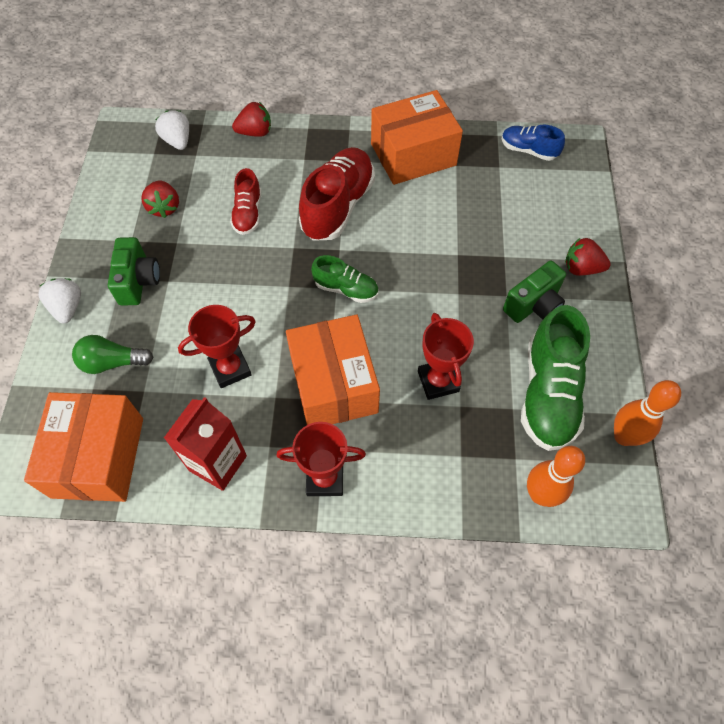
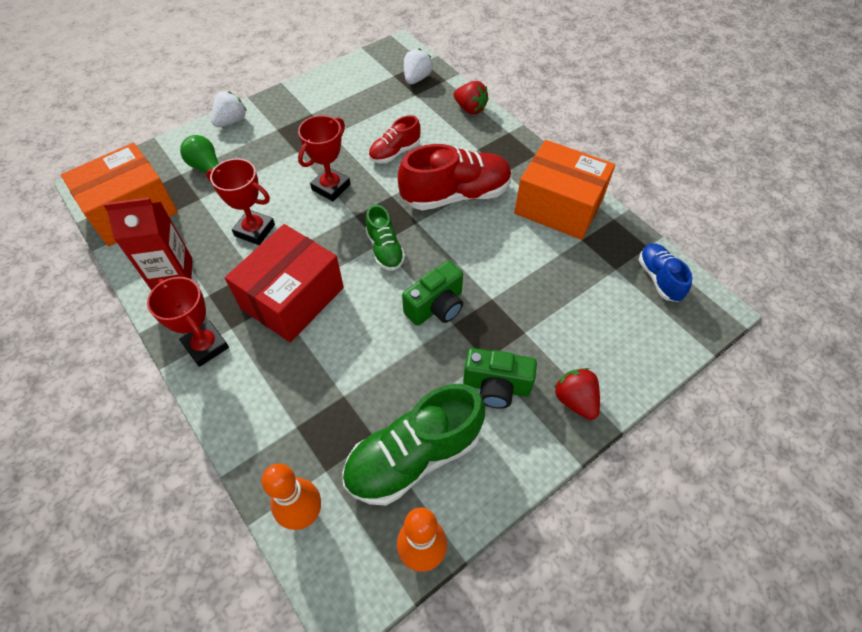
camera: 50 degrees right, 5 degrees down
(138, 281) = (282, 138): green camera -> green camera (436, 306)
(164, 207) = (354, 110): red strawberry -> none
(333, 384) = (292, 298): orange box -> red box
(438, 381) = (354, 364): red trophy -> red trophy (331, 187)

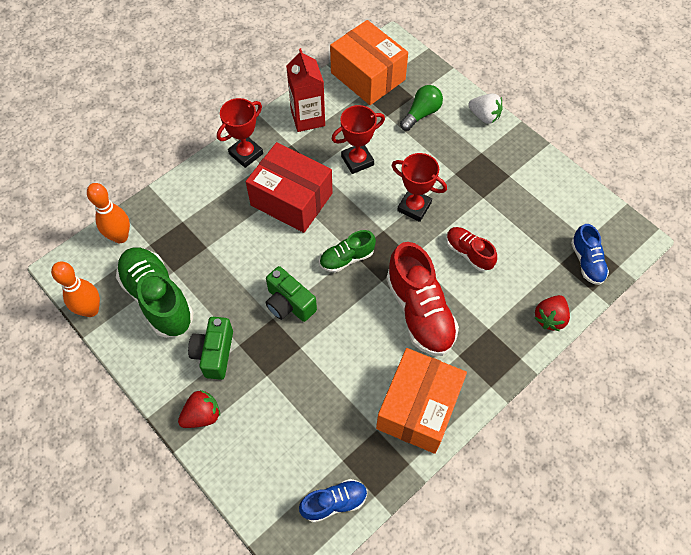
camera: 85 degrees right, 5 degrees up
(255, 230) = (357, 160): red trophy -> red trophy turned 45 degrees clockwise
(416, 79) = (587, 262): white strawberry -> blue shoe

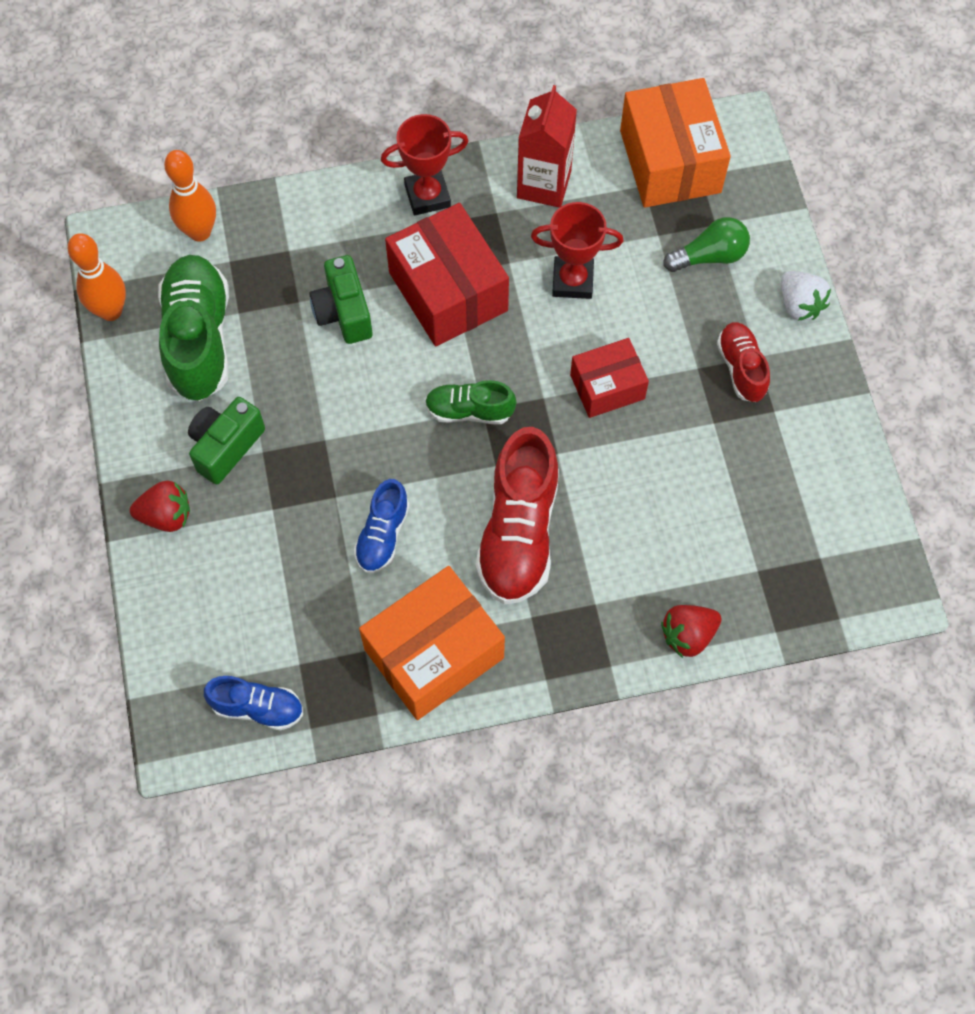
camera: 30 degrees right, 5 degrees up
(289, 304) = (357, 432): green camera -> green camera (343, 312)
(414, 207) = (607, 387): red trophy -> red box
(468, 253) = (638, 489): red shoe -> red shoe (741, 368)
(587, 262) = (796, 588): blue shoe -> blue shoe (383, 535)

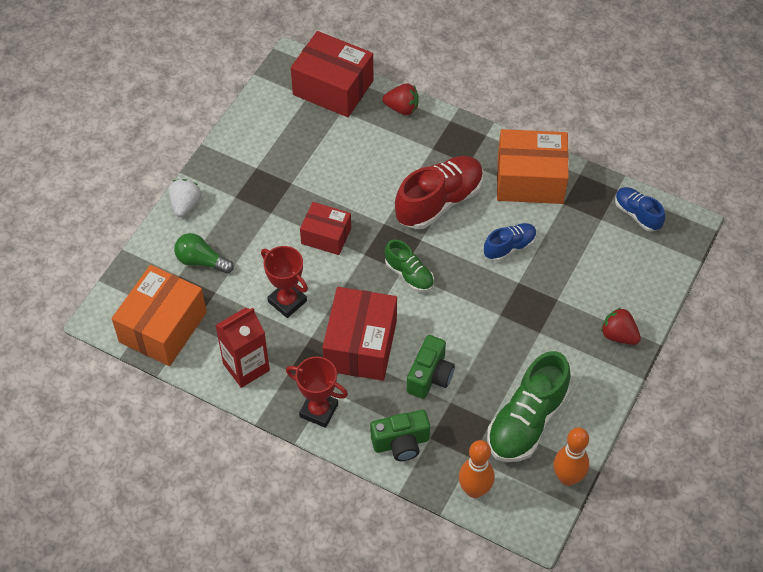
camera: 140 degrees left, 10 degrees down
(226, 446) = (558, 349): green camera -> green camera (401, 443)
(741, 368) = (249, 197): red shoe -> none
(803, 596) = (333, 88): none -> red box

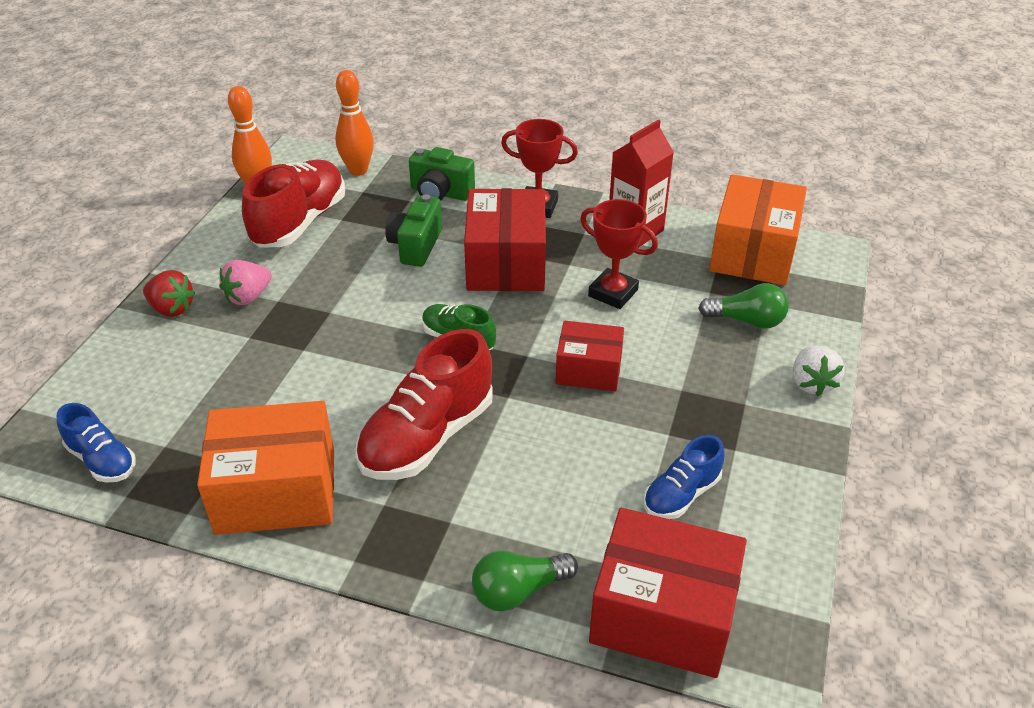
camera: 170 degrees right, 15 degrees down
(401, 443) = (440, 193): green camera -> green camera turned 135 degrees counterclockwise
(402, 108) = (518, 591): red strawberry -> green light bulb
(509, 247) = (314, 389): blue shoe -> blue shoe (681, 495)
(527, 421) = (300, 222): green shoe -> red shoe
(562, 339) = (248, 297): none -> pink strawberry

